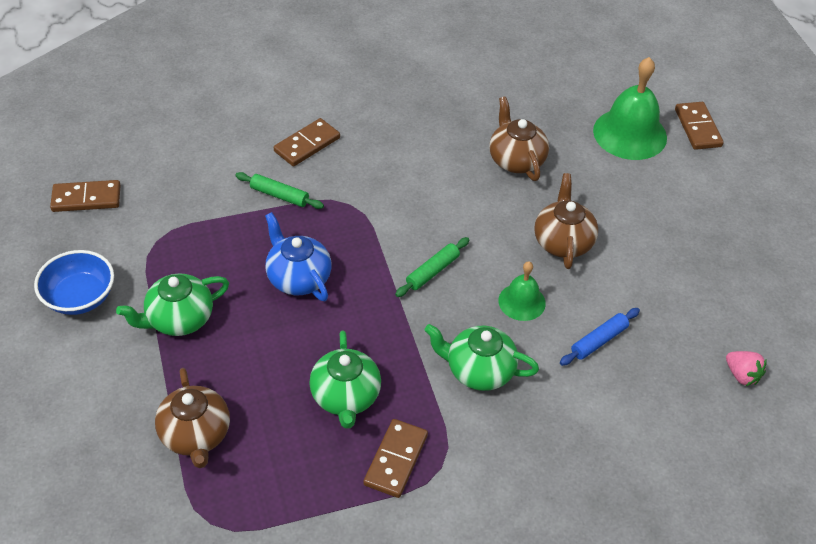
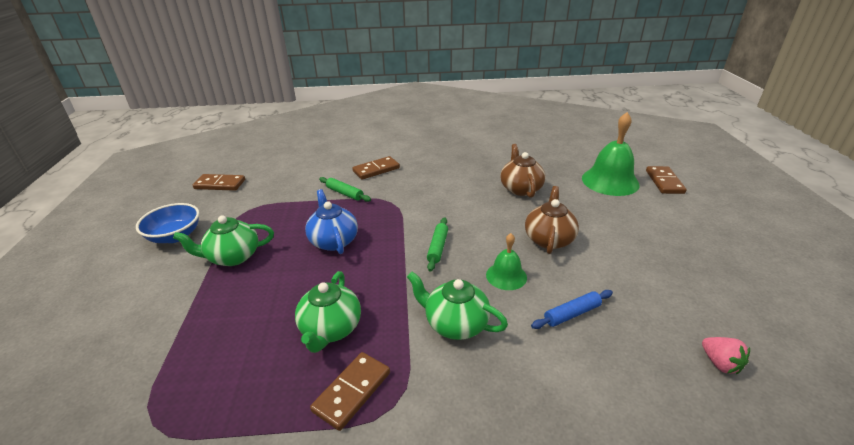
camera: 15 degrees right, 15 degrees down
(196, 435) = (191, 342): brown teapot -> none
(432, 271) = (437, 247): green rolling pin -> green rolling pin turned 45 degrees counterclockwise

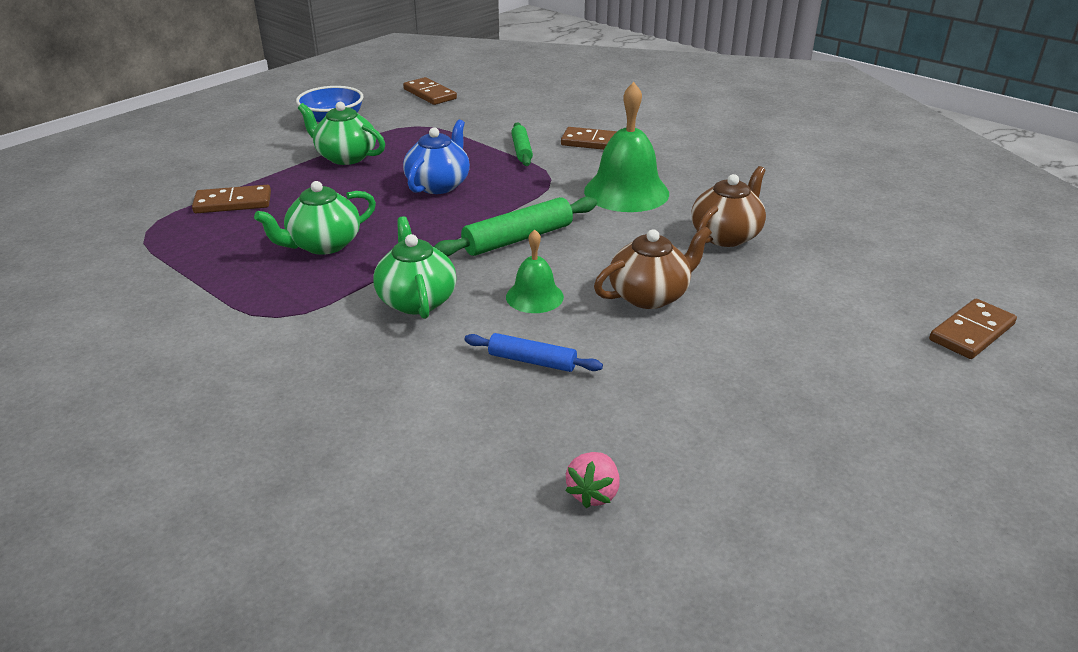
camera: 45 degrees right, 0 degrees up
(352, 392) = (268, 290): brown domino -> brown domino (233, 203)
(437, 247) = (518, 239): green rolling pin -> green rolling pin, size x1.61
(610, 181) = (878, 289): green bell -> green bell (626, 192)

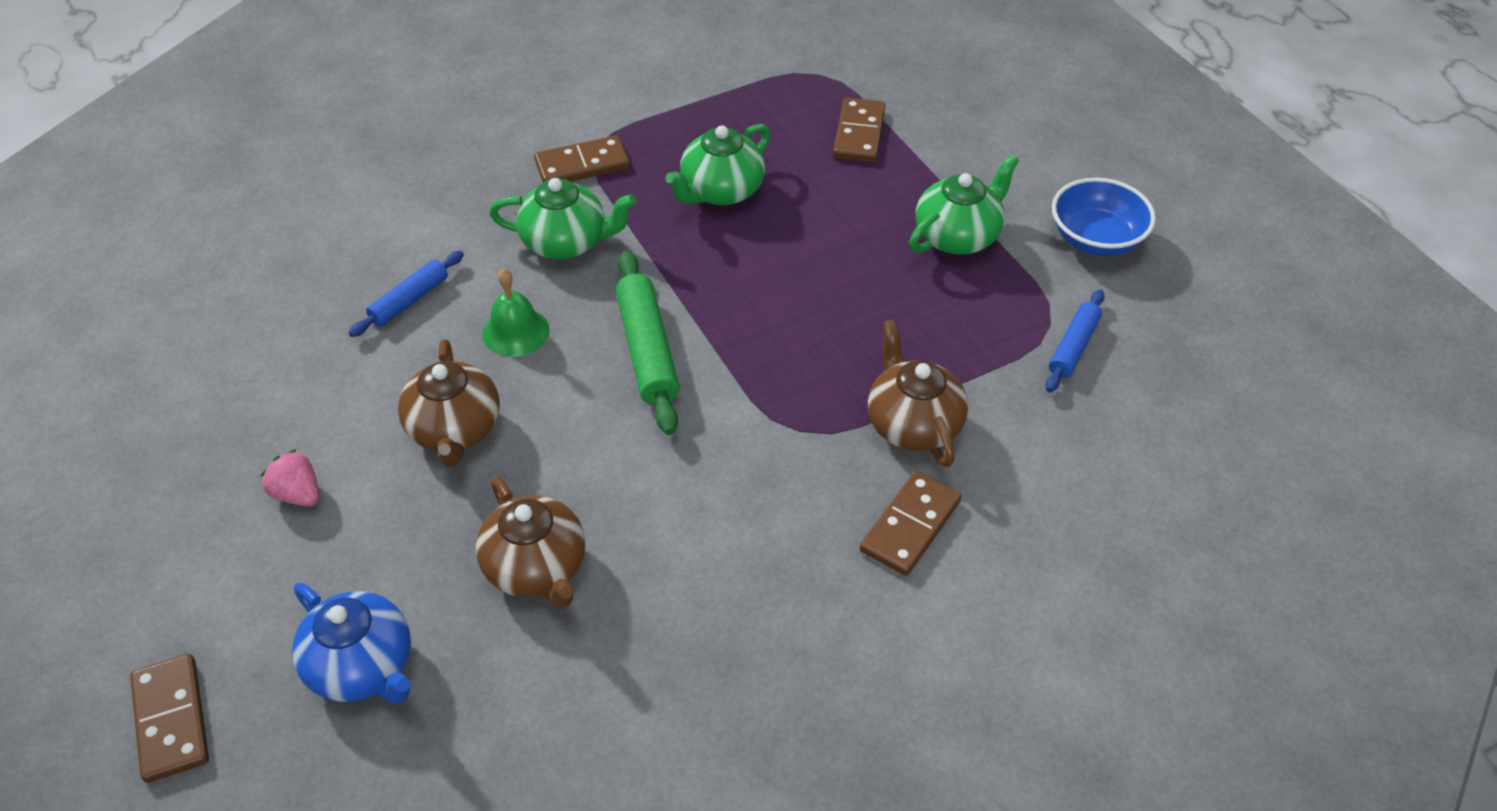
camera: 110 degrees right, 15 degrees up
(323, 245) = (721, 191): green teapot -> green teapot turned 120 degrees counterclockwise
(429, 94) = (1191, 365): brown domino -> brown domino (582, 165)
(432, 119) = (1073, 347): none -> blue rolling pin
(439, 185) = (831, 310): blue teapot -> blue teapot (363, 667)
(521, 150) = (912, 424): green rolling pin -> brown teapot
(593, 493) = (223, 291): pink strawberry -> pink strawberry (298, 494)
(626, 192) = (718, 504): green bell -> none

